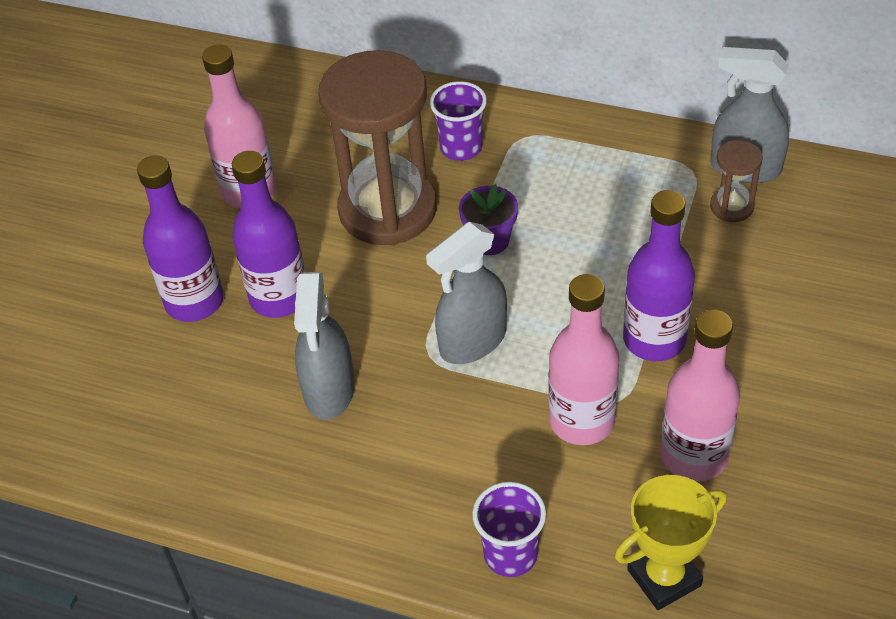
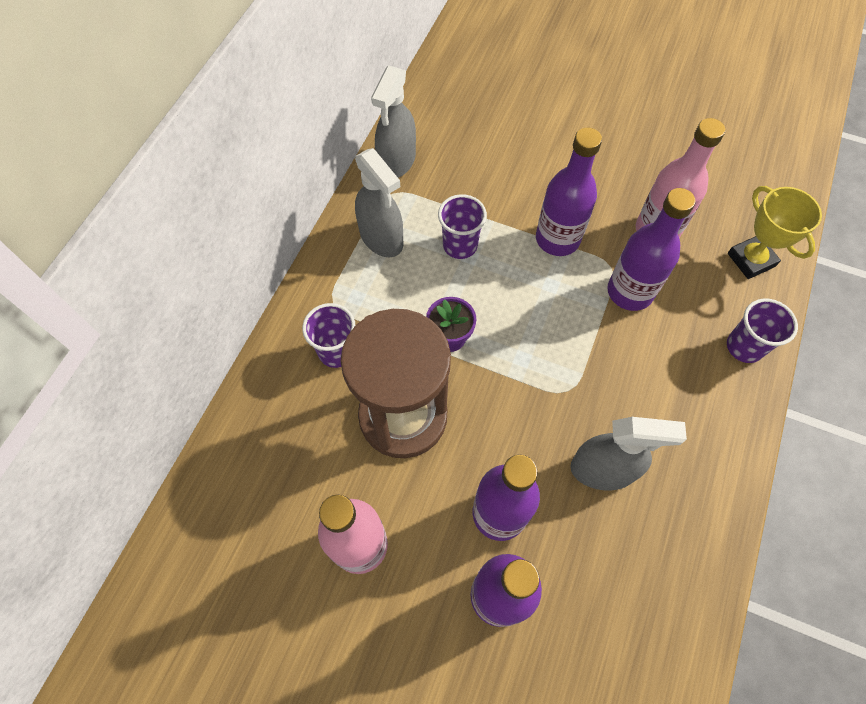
camera: 90 degrees left, 15 degrees up
(472, 341) = (555, 358): grey spray bottle -> grey spray bottle (381, 238)
(581, 421) = (630, 292): pink bottle -> purple bottle
(623, 240) = (460, 245): none -> purple cup
(731, 207) = (435, 175): brown hourglass -> none

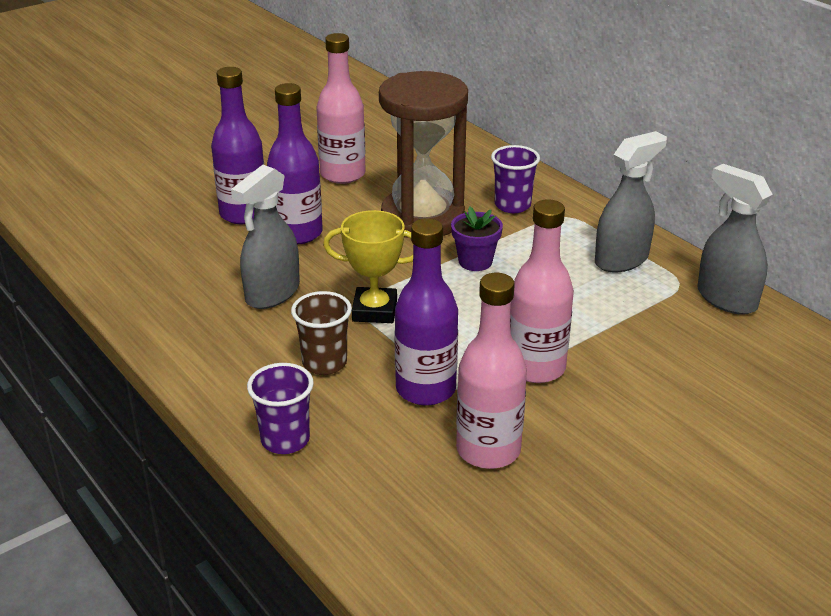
camera: 120 degrees right, 30 degrees down
(381, 238) = (622, 260): grey spray bottle -> grey spray bottle turned 150 degrees clockwise
(460, 245) = (577, 301): purple cup -> none
(557, 239) = (536, 368): purple bottle -> pink bottle
(654, 371) = (324, 363): none -> brown cup
(751, 260) = (380, 511): yellow trophy -> yellow trophy (374, 310)

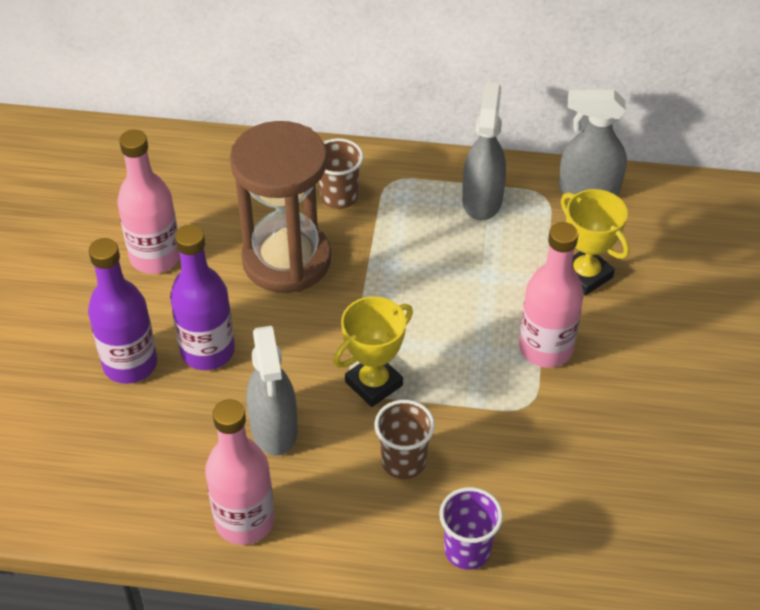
camera: 45 degrees left, 15 degrees up
(425, 389) = (500, 427): purple bottle -> none
(475, 261) = (384, 278): purple flower pot -> none
(488, 450) = (601, 444): pink bottle -> pink bottle (244, 521)
(512, 205) = (339, 197): purple cup -> brown cup
(641, 345) = (585, 275): none -> yellow trophy

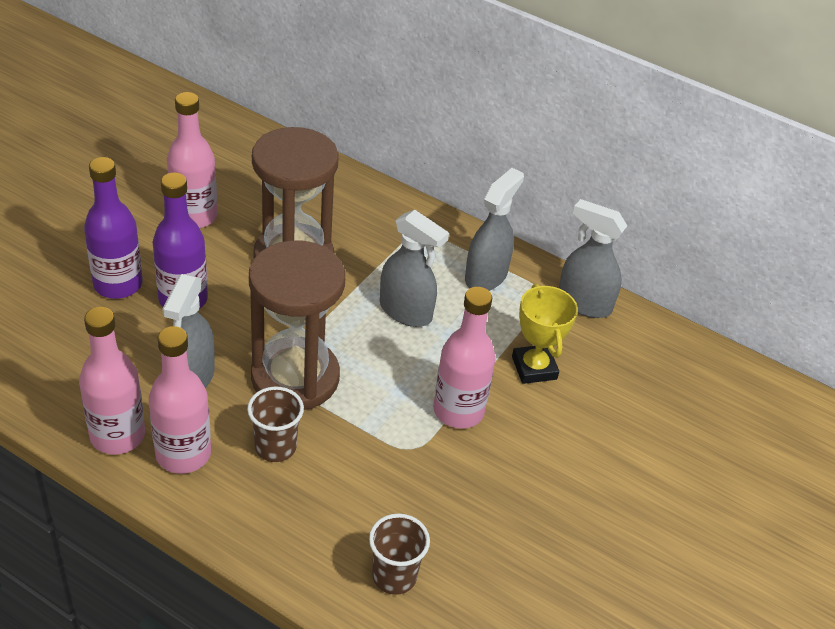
camera: 20 degrees right, 5 degrees down
(321, 509) = (183, 454): none -> pink bottle
(339, 197) = (369, 228): brown cup -> brown cup (394, 576)
(374, 384) = (295, 378): yellow trophy -> brown hourglass
(432, 269) = (406, 311): none -> grey spray bottle
(467, 550) = (277, 539): purple cup -> none

